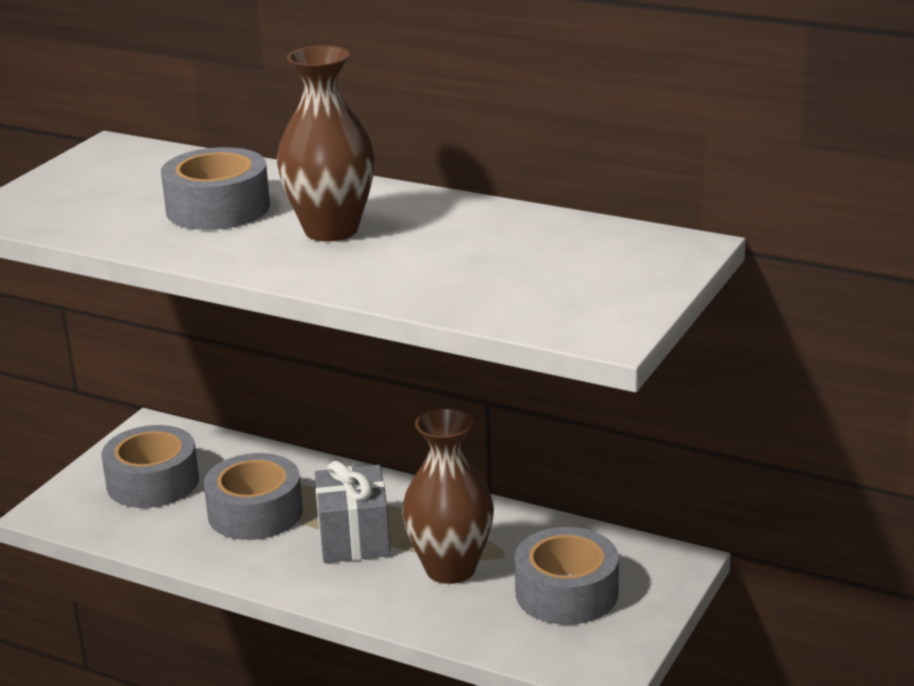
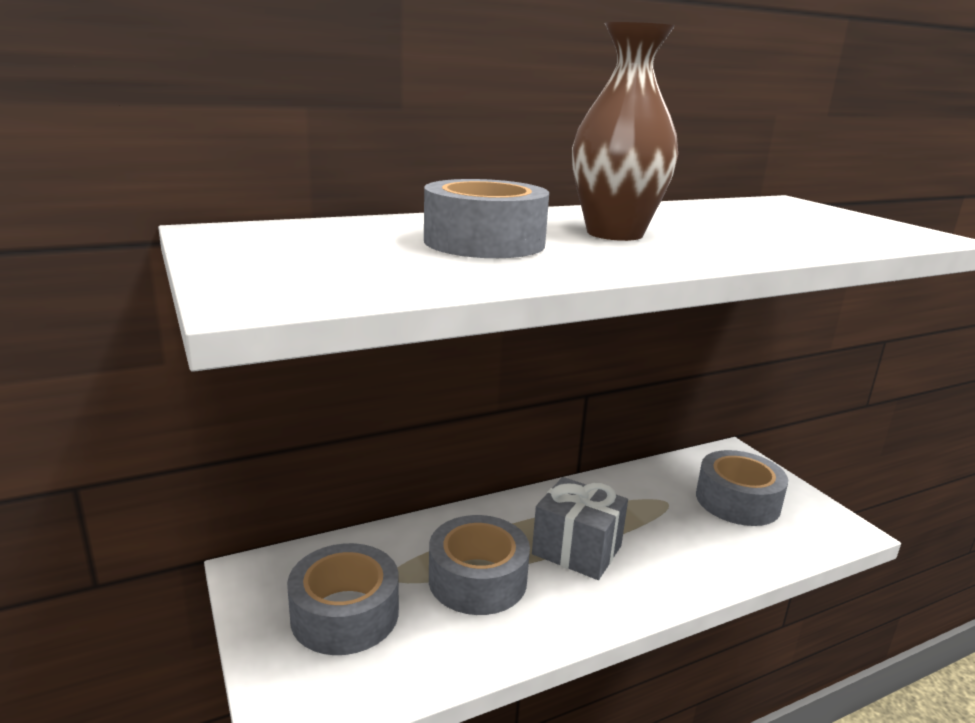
camera: 55 degrees left, 5 degrees down
(450, 569) = (665, 529): brown vase -> none

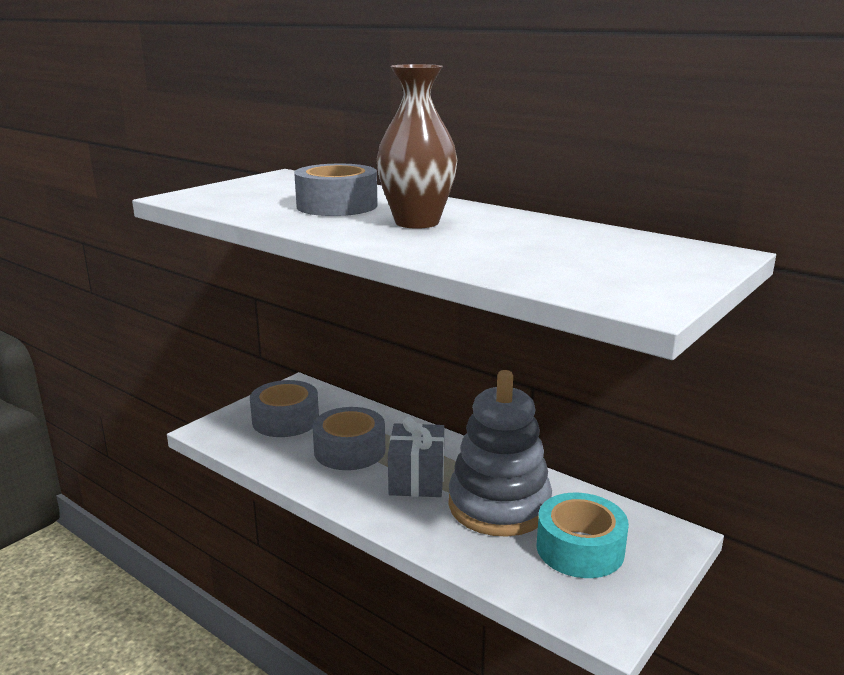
camera: 65 degrees right, 0 degrees up
(653, 517) = (499, 505): none -> grey stacking toy
(737, 501) = (580, 549): grey tape -> turquoise tape

